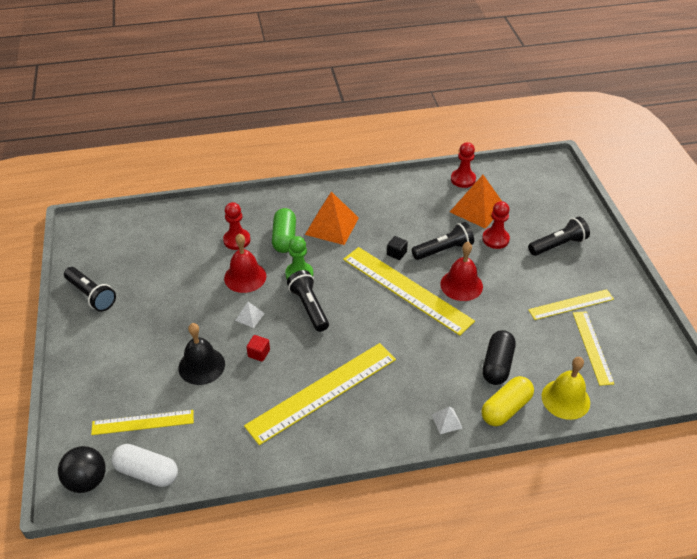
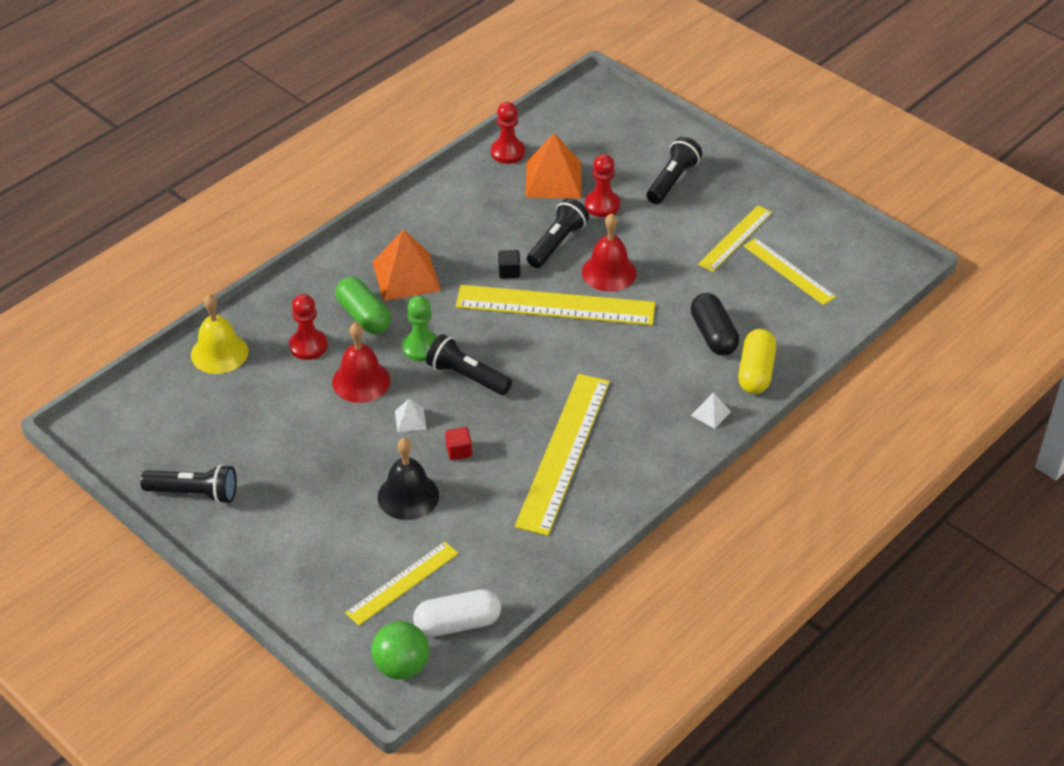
camera: 35 degrees left, 0 degrees up
(87, 480) = (401, 666): black ball -> green ball
(565, 399) = (803, 334): yellow bell -> yellow bell (219, 353)

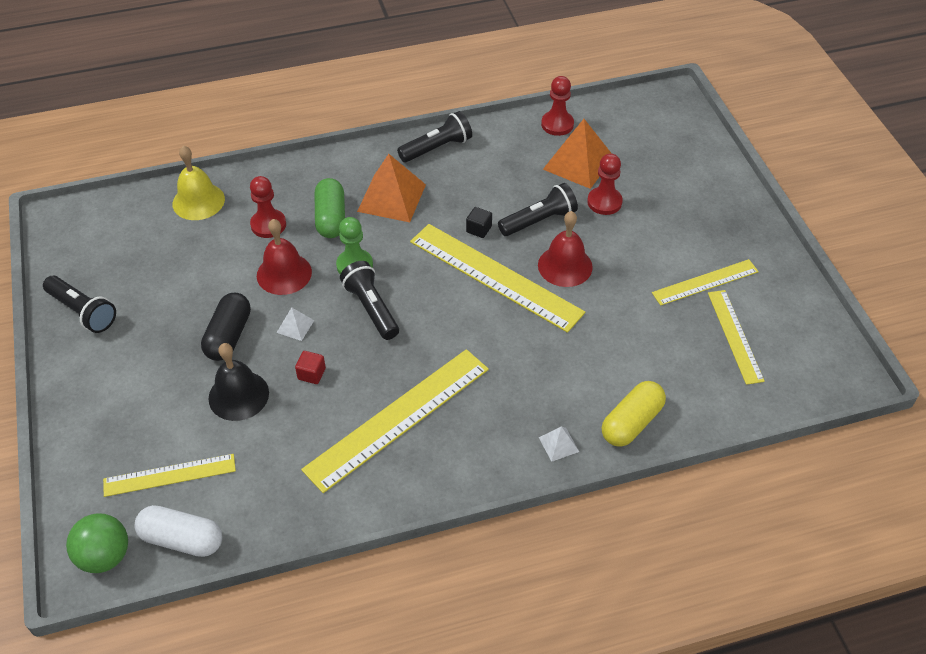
camera: 30 degrees right, 5 degrees up
(672, 180) = (684, 204): black flashlight -> black flashlight (437, 148)
(713, 335) = (617, 367): black capsule -> black capsule (228, 336)

